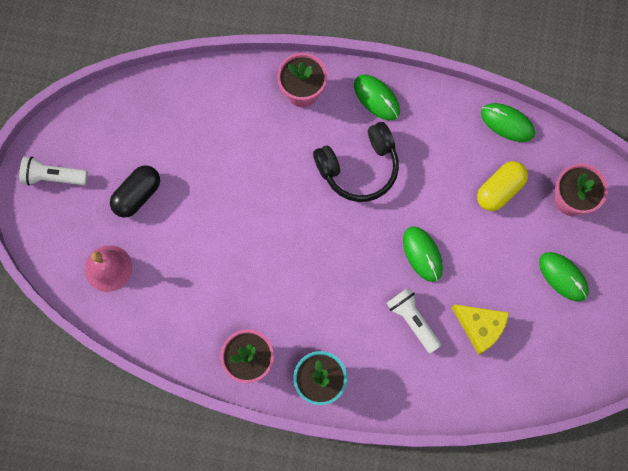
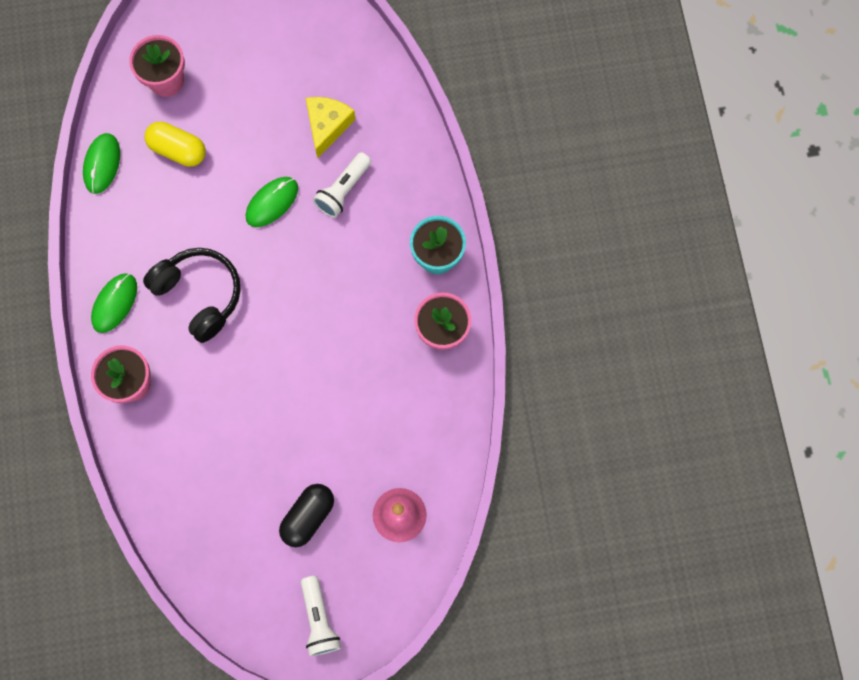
camera: 110 degrees left, 0 degrees up
(137, 195) = (308, 516): black capsule -> black capsule turned 75 degrees counterclockwise
(563, 277) = (249, 66): green mouse -> none

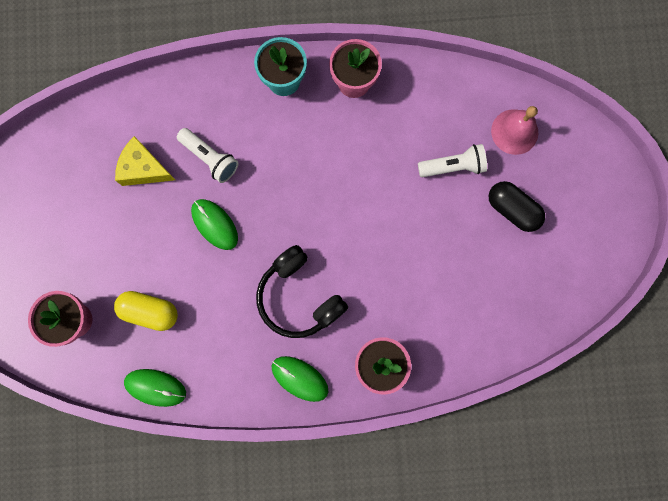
camera: 85 degrees left, 5 degrees up
(178, 150) = (150, 311): yellow capsule -> yellow capsule turned 75 degrees clockwise
(199, 295) = (299, 297): black headphones -> black headphones turned 90 degrees counterclockwise
(319, 619) = (601, 206): white flashlight -> white flashlight (453, 166)

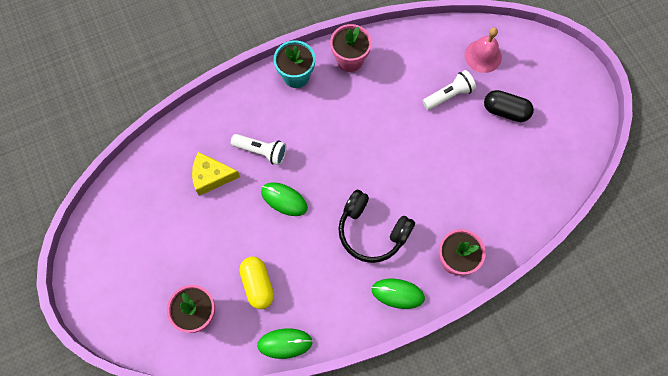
camera: 20 degrees left, 10 degrees down
(150, 311) = (258, 284): yellow capsule -> yellow capsule turned 75 degrees clockwise

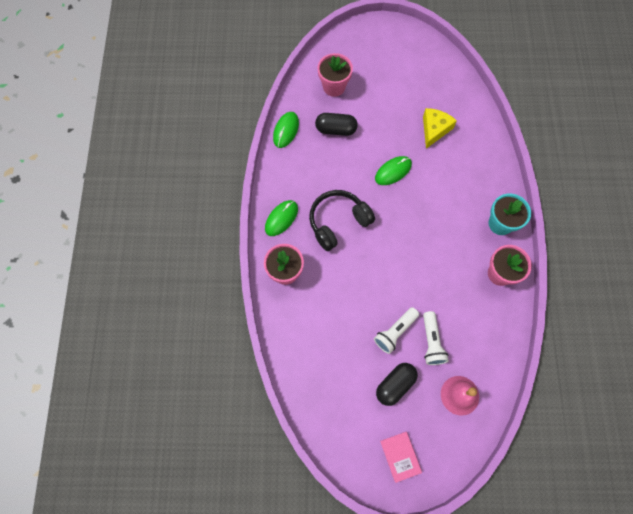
camera: 115 degrees right, 0 degrees up
(258, 284) = (336, 129): yellow capsule -> black capsule
(261, 151) = (441, 171): white flashlight -> white flashlight (395, 332)
(562, 84) = (400, 456): none -> pink book

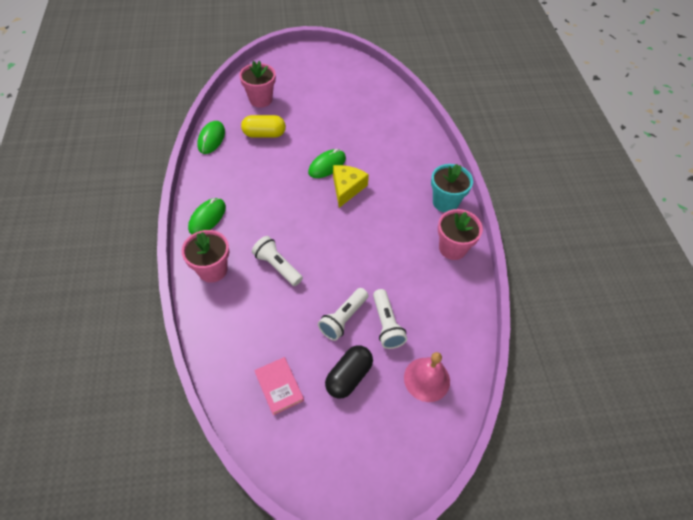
camera: 10 degrees left, 15 degrees down
(336, 129) = (264, 134): black capsule -> yellow capsule
(338, 222) = (271, 216): black headphones -> none
(341, 275) = (277, 266): none -> white flashlight
(400, 456) = (363, 460): pink book -> pink book (279, 386)
(434, 129) = (366, 127): yellow cheese -> yellow cheese (347, 188)

